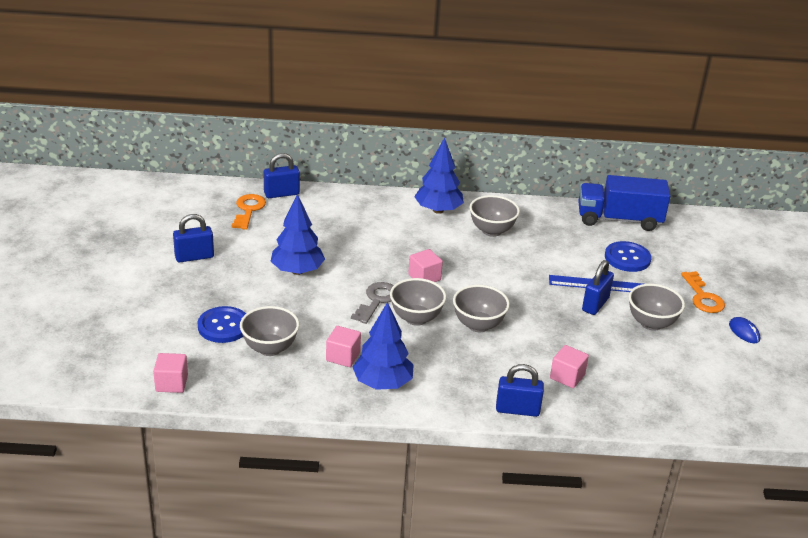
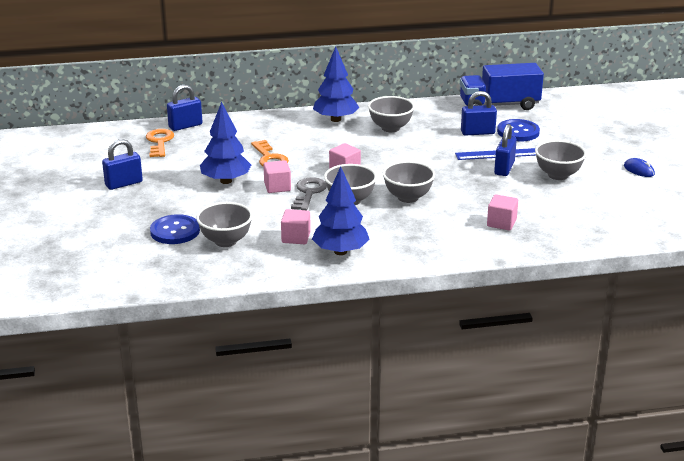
camera: 10 degrees left, 5 degrees down
(171, 383) = (145, 280): pink cube -> pink cube (277, 187)
(517, 410) = (468, 253): blue padlock -> blue padlock (477, 132)
(703, 297) = (594, 150): orange key -> orange key (270, 158)

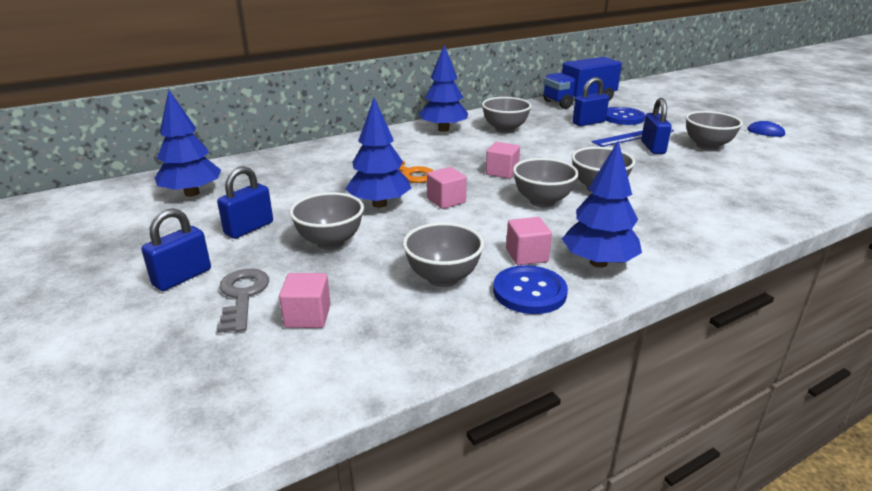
camera: 20 degrees left, 0 degrees up
(99, 149) = (192, 193): none -> blue tree
(159, 142) = (266, 175): orange key -> none
(171, 203) = (330, 242): none -> grey bowl
(175, 231) = (362, 278): blue button -> blue button (529, 292)
(185, 126) = (286, 155): blue padlock -> blue padlock (182, 277)
(309, 192) = (488, 201): grey key -> grey key (242, 296)
(501, 223) = (722, 197): pink cube -> pink cube (307, 316)

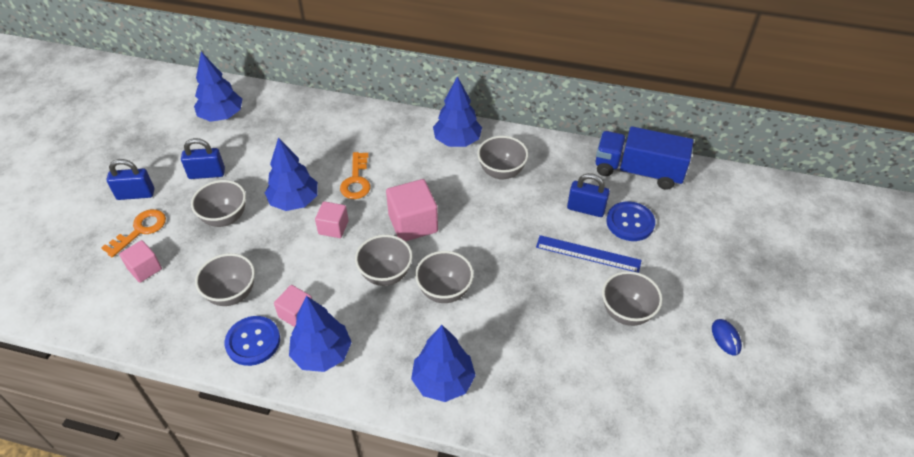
camera: 45 degrees right, 20 degrees up
(242, 296) = (140, 230): grey key -> orange key
(502, 172) = (413, 223): pink cube -> pink cube, size x1.65
(653, 148) = (575, 279): blue padlock -> none
(702, 224) = (443, 381): none -> blue tree

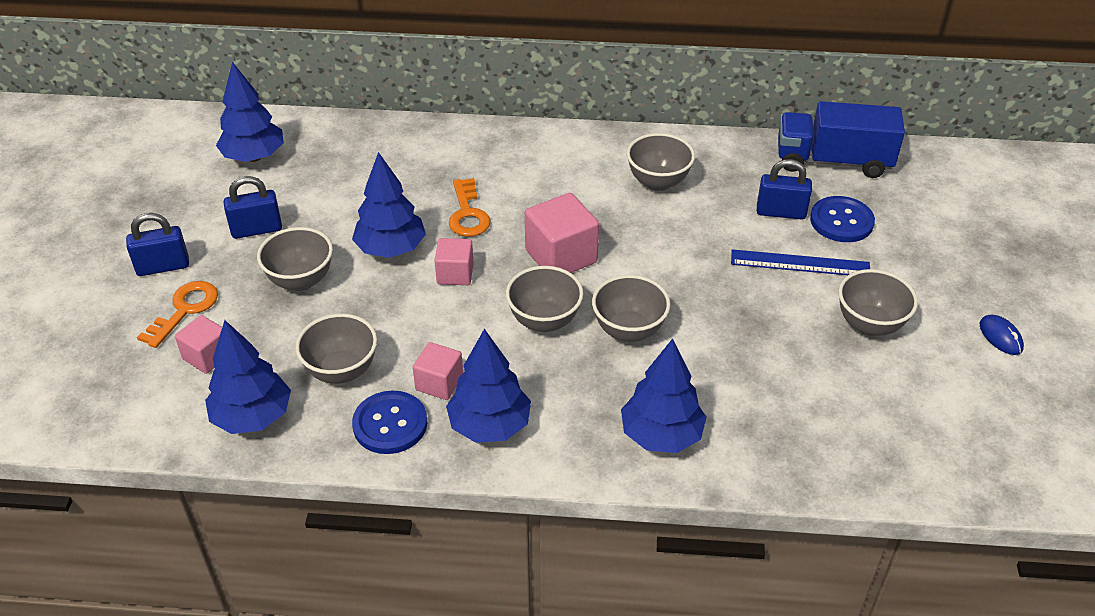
camera: 10 degrees left, 5 degrees down
(457, 141) = (588, 152): blue tree -> blue tree (252, 417)

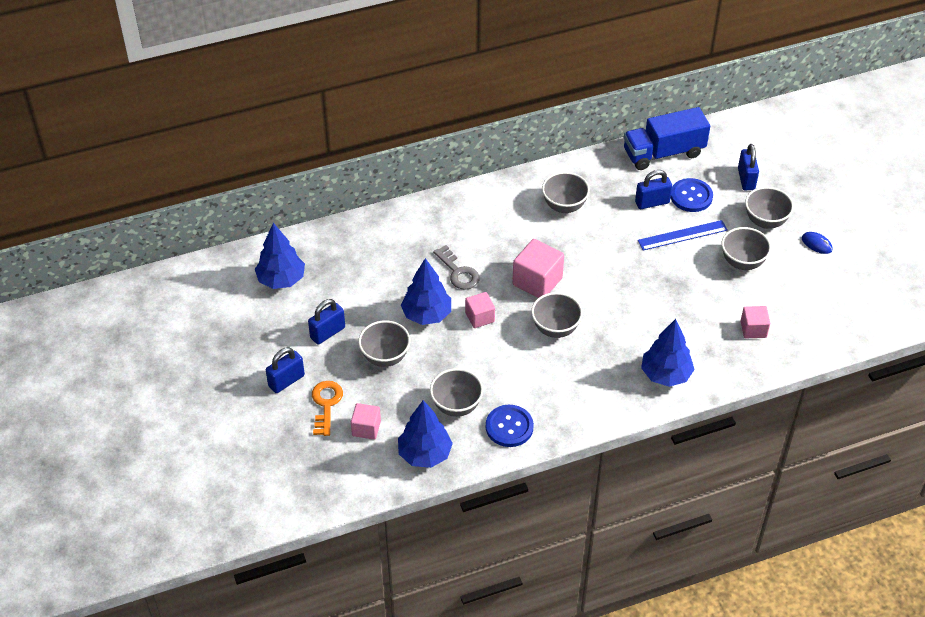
camera: 25 degrees left, 5 degrees up
(439, 383) = (520, 391): pink cube -> pink cube (753, 329)
(467, 214) = (458, 272): orange key -> grey key
(489, 425) = (567, 406): blue tree -> none
(629, 330) = (609, 316): grey bowl -> grey bowl (765, 221)
(935, 224) = (746, 179): none -> blue padlock

